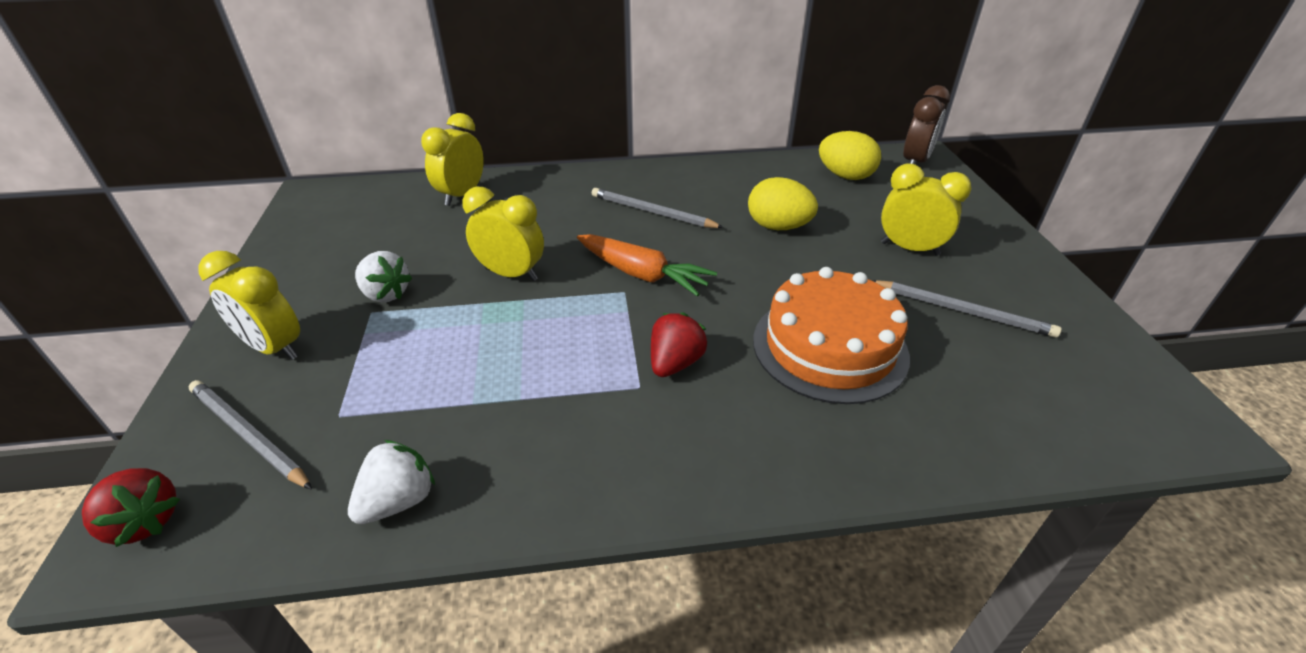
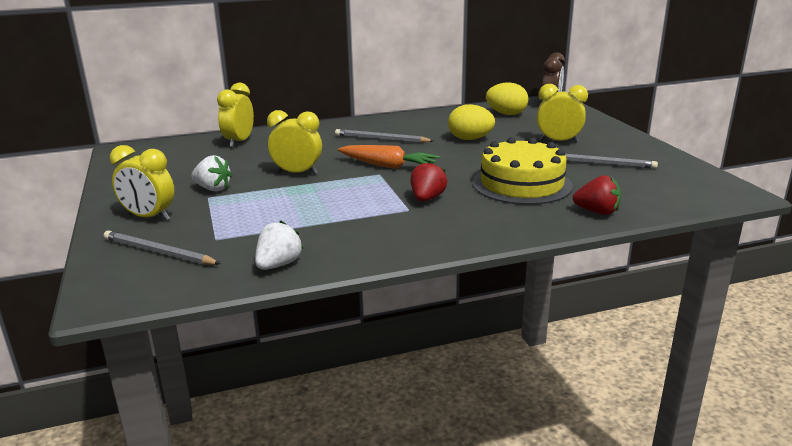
camera: 10 degrees left, 15 degrees down
(144, 522) = (114, 289): red strawberry -> red strawberry (597, 212)
(829, 347) = (521, 184): orange cake -> yellow cake

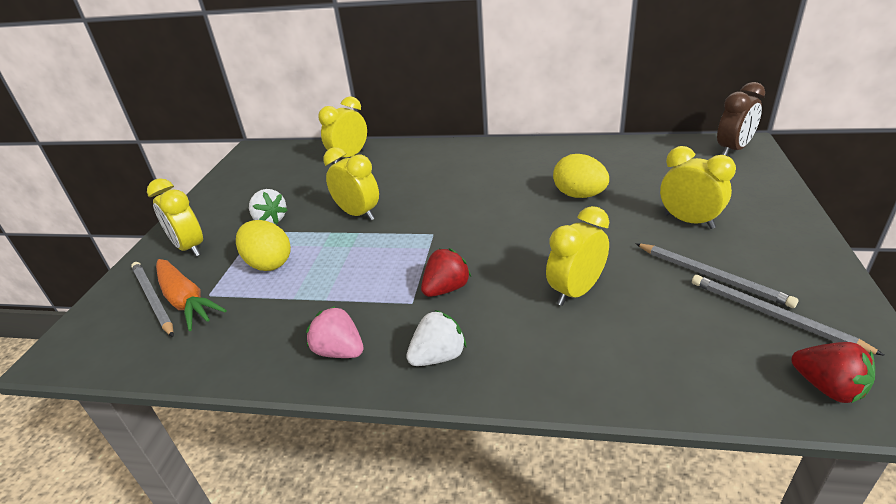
camera: 30 degrees right, 10 degrees up
(278, 265) = (221, 353): white strawberry -> white strawberry (438, 356)
(381, 139) = (482, 177): grey pencil -> grey pencil (773, 316)
(383, 243) = (339, 351): none -> pink strawberry
(387, 166) = (452, 222): orange carrot -> orange carrot (186, 301)
(506, 114) = (660, 158): yellow egg -> yellow egg (269, 263)
(521, 184) = (576, 291): yellow cake -> yellow clock
(597, 212) = (632, 376): red strawberry -> red strawberry (827, 387)

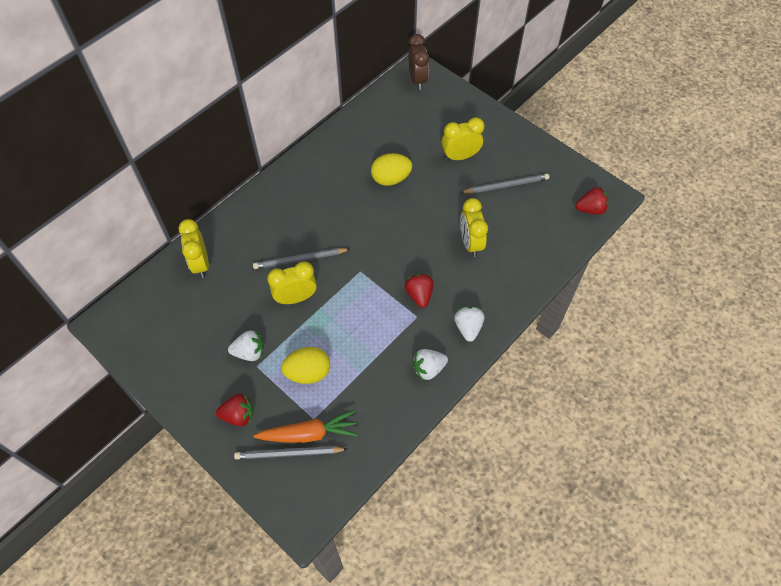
camera: 60 degrees left, 25 degrees up
(190, 248) = (238, 415): yellow clock -> red strawberry
(339, 351) = (428, 368): pink strawberry -> white strawberry
(773, 316) = (546, 189): grey pencil -> grey pencil (300, 259)

